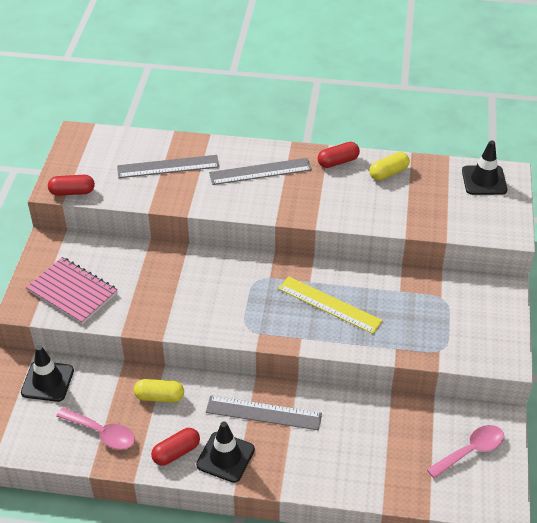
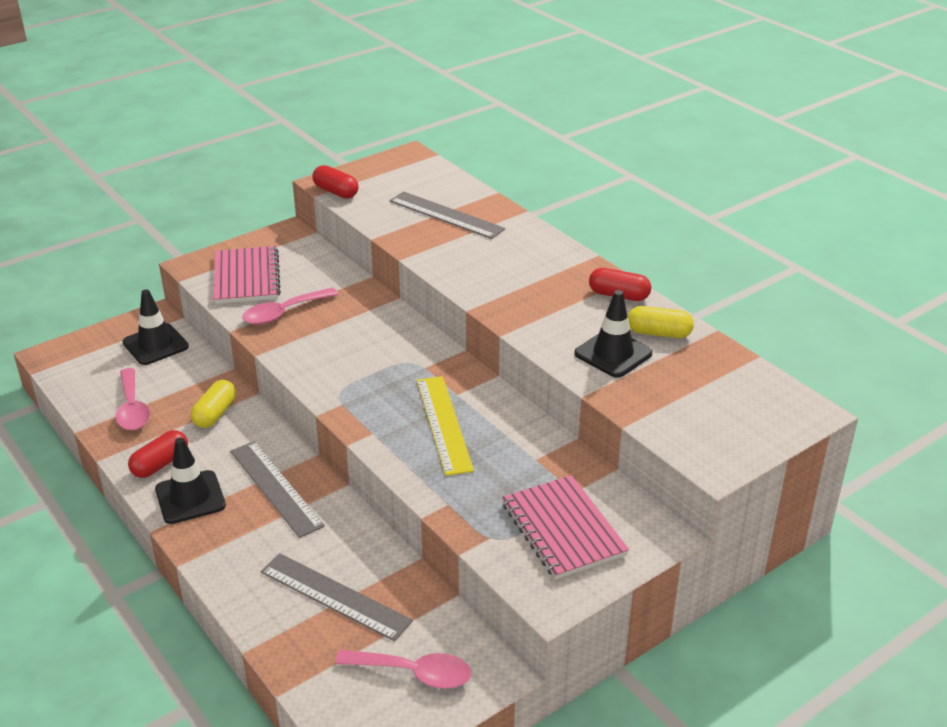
camera: 45 degrees right, 10 degrees down
(135, 300) = (283, 313): none -> pink spoon
(159, 397) = (215, 414): yellow capsule -> yellow capsule turned 60 degrees clockwise
(176, 452) = (160, 464): red capsule -> red capsule turned 60 degrees counterclockwise
(260, 171) = (525, 262): grey ruler -> grey ruler (335, 596)
(464, 320) = (563, 529): none -> pink notebook
(484, 180) = (764, 400): black traffic cone -> black traffic cone (613, 353)

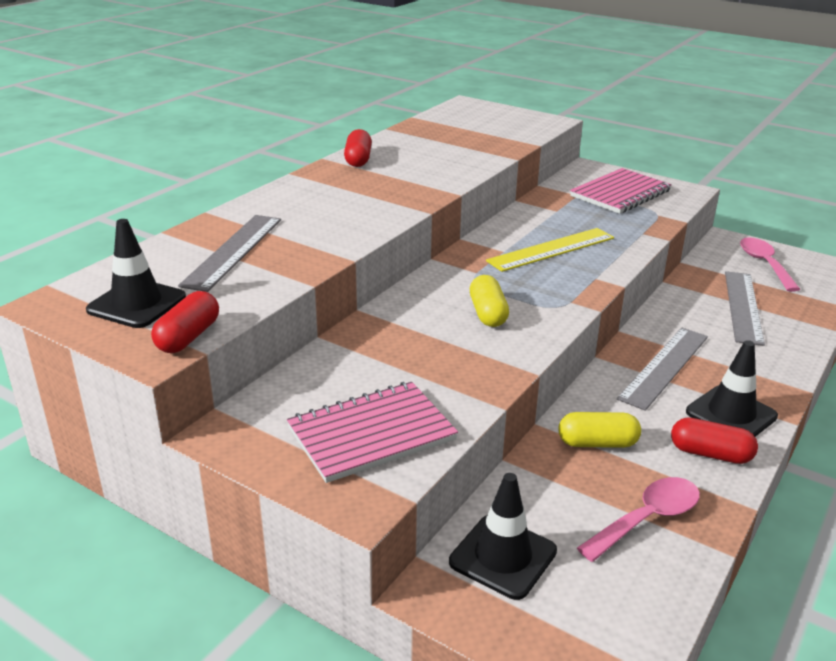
camera: 110 degrees left, 5 degrees down
(283, 313) = (439, 378): pink spoon -> none
(613, 353) = (450, 154): black traffic cone -> black traffic cone (137, 304)
(659, 333) = (407, 143): yellow capsule -> yellow capsule (487, 313)

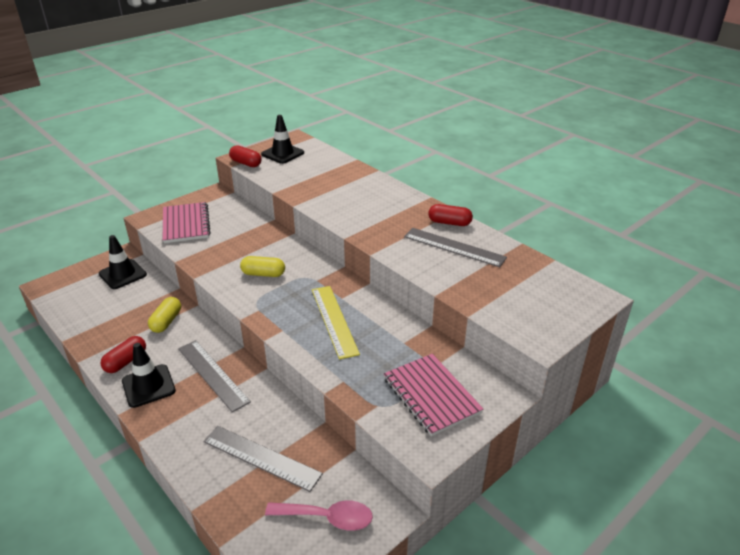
camera: 105 degrees right, 5 degrees up
(233, 251) = (323, 175): grey ruler -> grey ruler (454, 247)
(647, 519) = (105, 321): pink spoon -> none

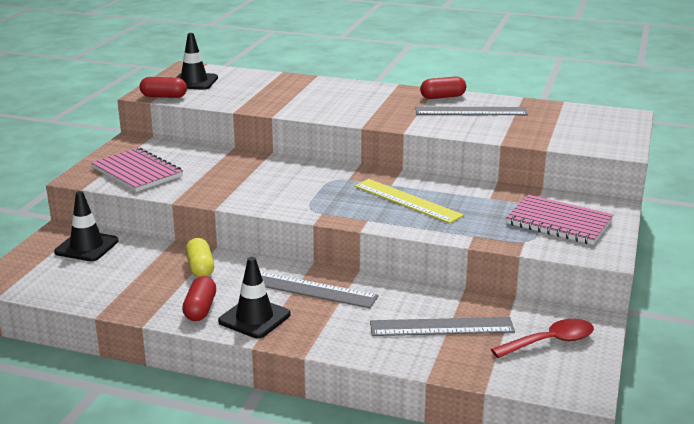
camera: 30 degrees left, 10 degrees down
(263, 274) = (287, 188): yellow capsule -> none
(327, 518) = (550, 342): pink spoon -> red spoon

